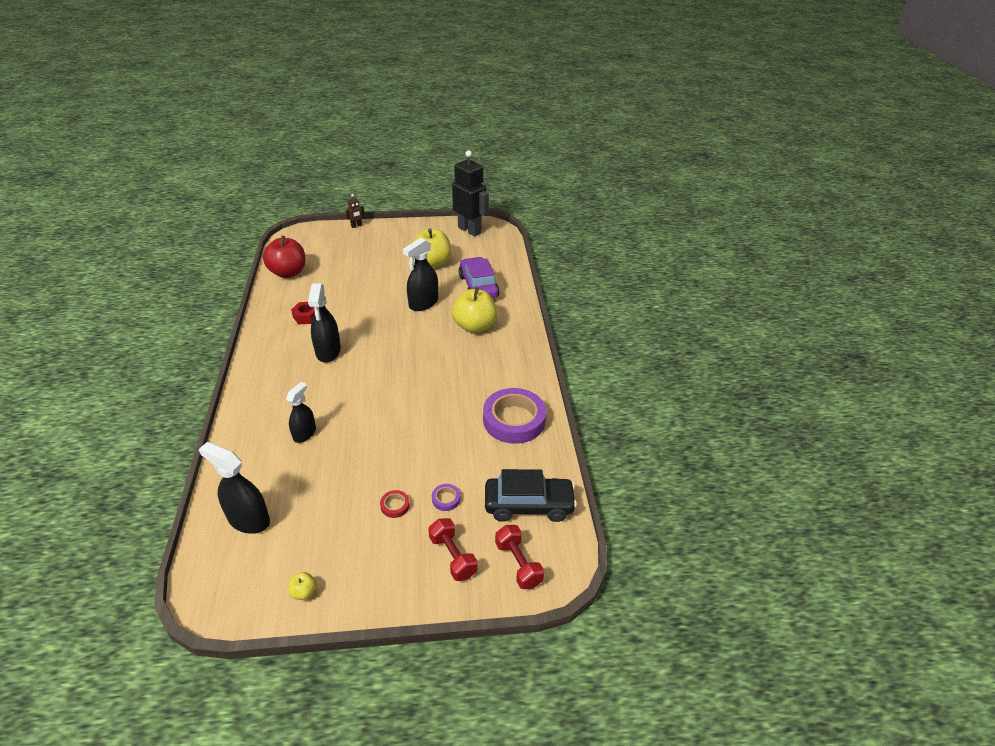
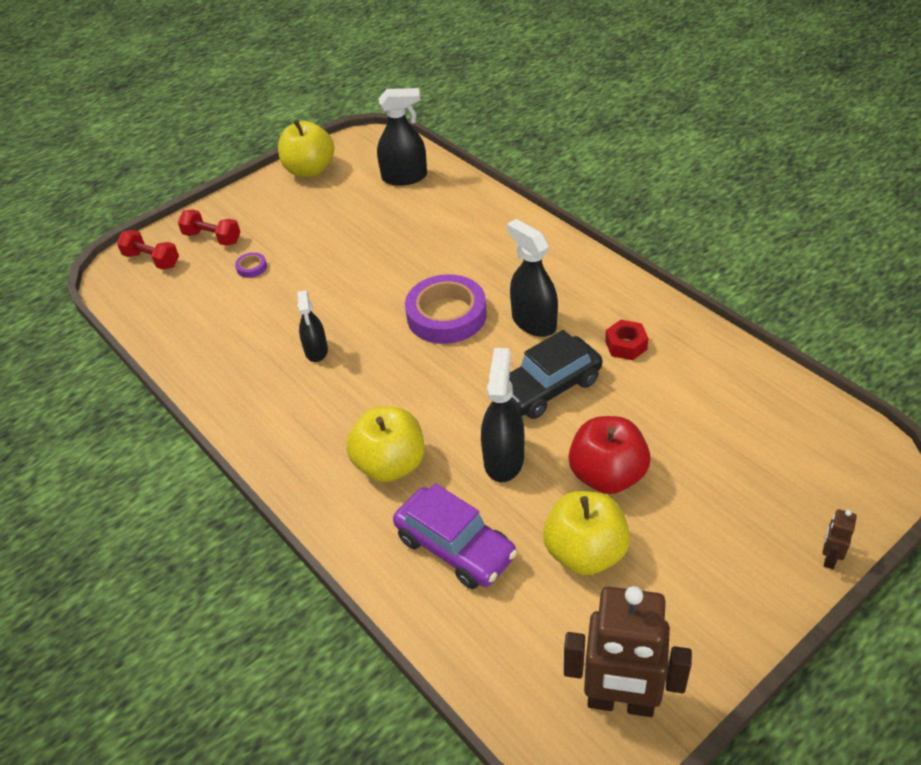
camera: 150 degrees right, 5 degrees up
(288, 273) = (760, 390): red apple -> red apple (607, 475)
(303, 592) = (310, 170): yellow apple -> yellow apple, size x2.39
(304, 433) = (443, 243): black spray bottle -> black spray bottle (316, 351)
(395, 506) = (294, 241): red tape -> none
(470, 230) = (620, 702): black robot -> brown robot
(514, 420) = (236, 368): purple tape -> purple tape (446, 315)
(529, 505) = (168, 302): black car -> black car (548, 388)

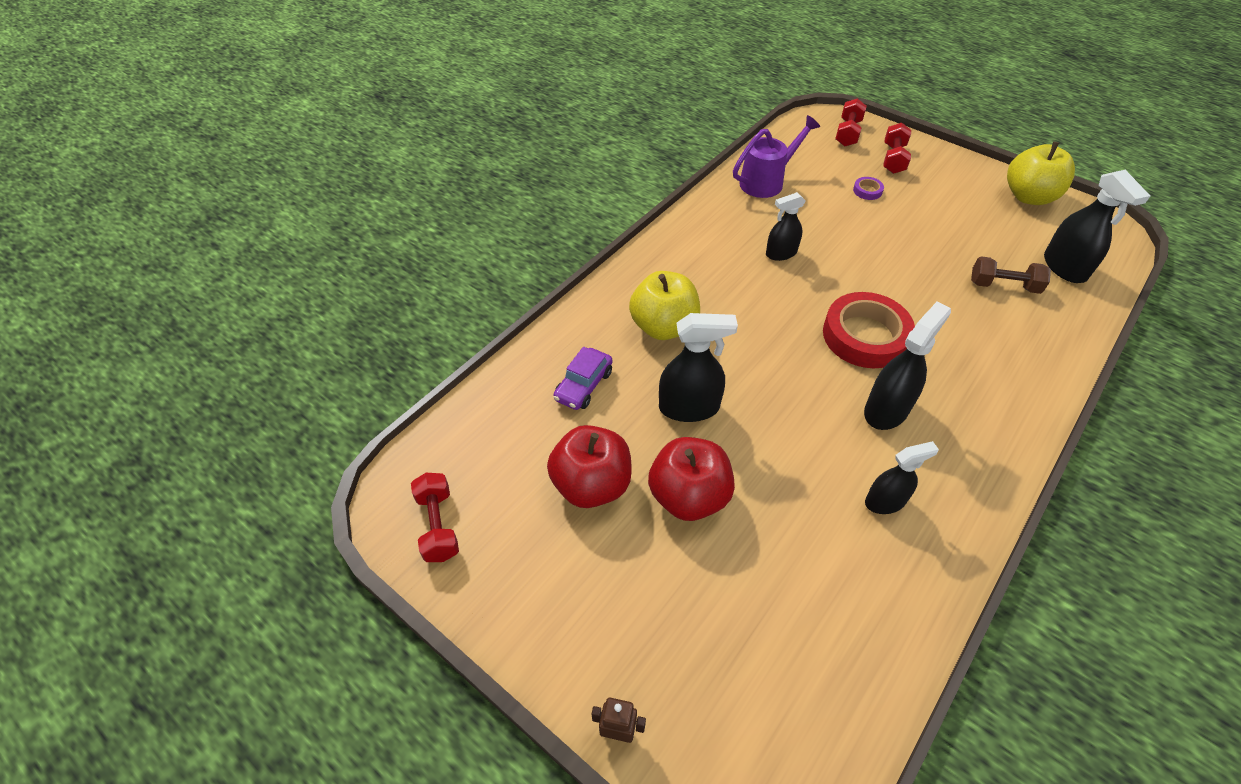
camera: 75 degrees right, 5 degrees up
(198, 339) = (767, 181): none -> purple watering can
(413, 216) = (1003, 286): none -> brown dumbbell
(446, 315) = (865, 336): purple tape -> red tape
(455, 547) = (583, 385): purple car -> purple car, size x0.65
(548, 388) = (793, 433): black car -> none
(585, 552) = (591, 485): yellow apple -> red apple
(620, 702) = (438, 525): brown robot -> red dumbbell
(626, 345) = (885, 501): red nut -> black spray bottle

